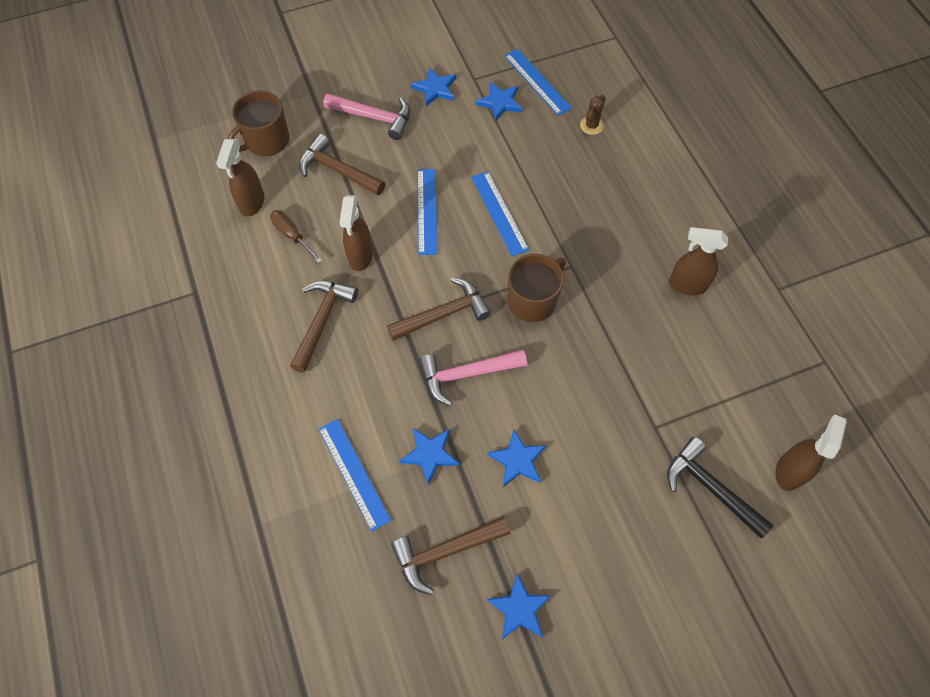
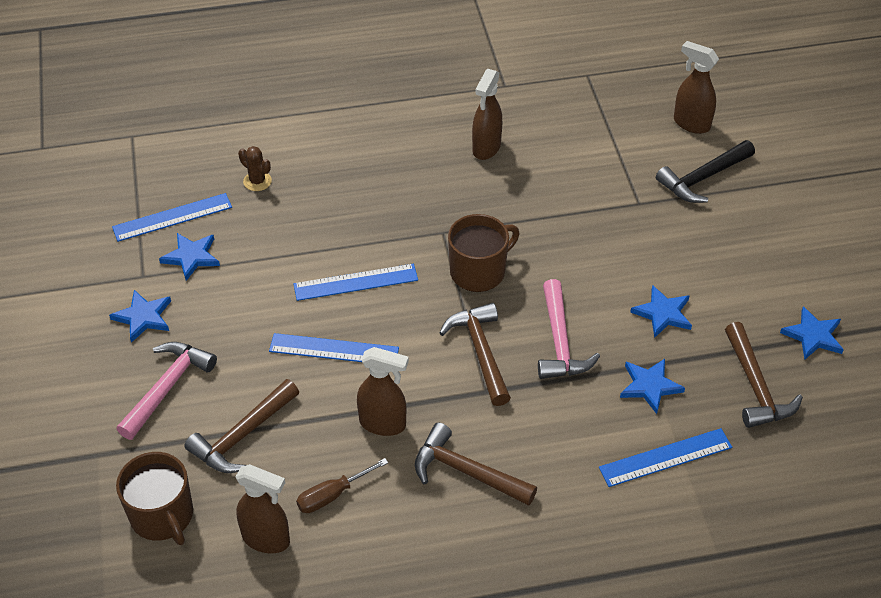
camera: 80 degrees left, 15 degrees down
(533, 300) = (479, 271): brown mug -> brown mug turned 90 degrees clockwise

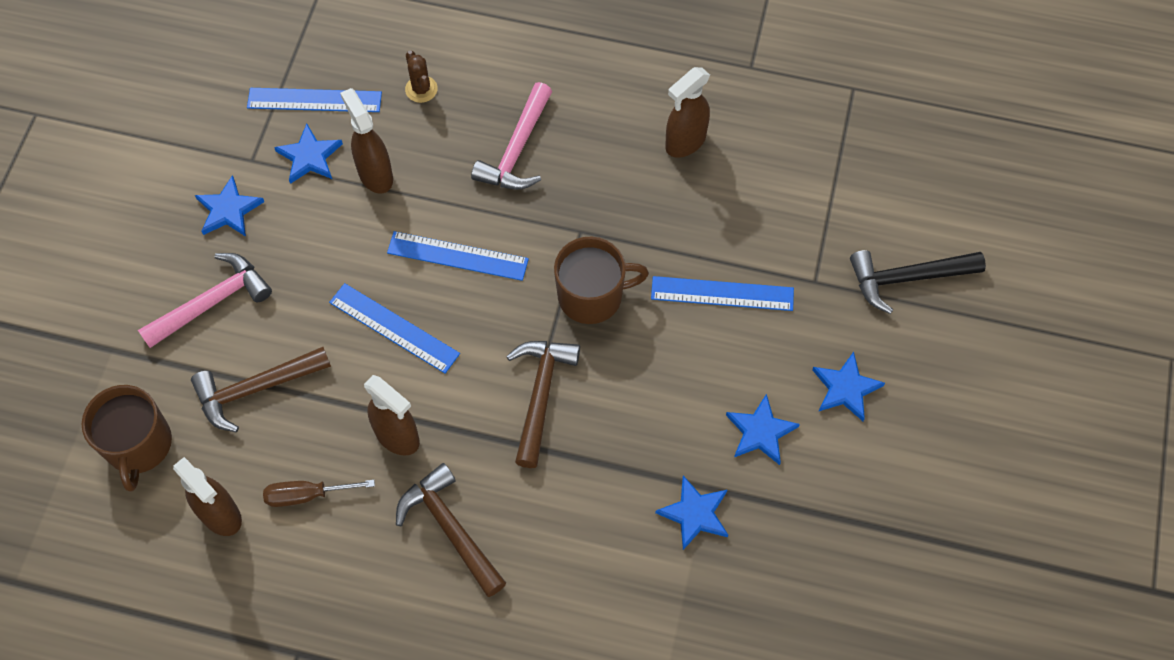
camera: 25 degrees right, 15 degrees up
(559, 342) = (629, 419): pink hammer -> pink hammer (517, 150)
(665, 457) = (662, 605): blue ruler -> blue ruler (722, 293)
(691, 124) = (936, 200): brown spray bottle -> brown spray bottle (375, 174)
(755, 386) = (809, 565): brown hammer -> none
(813, 336) = (912, 531): blue star -> blue star (845, 388)

